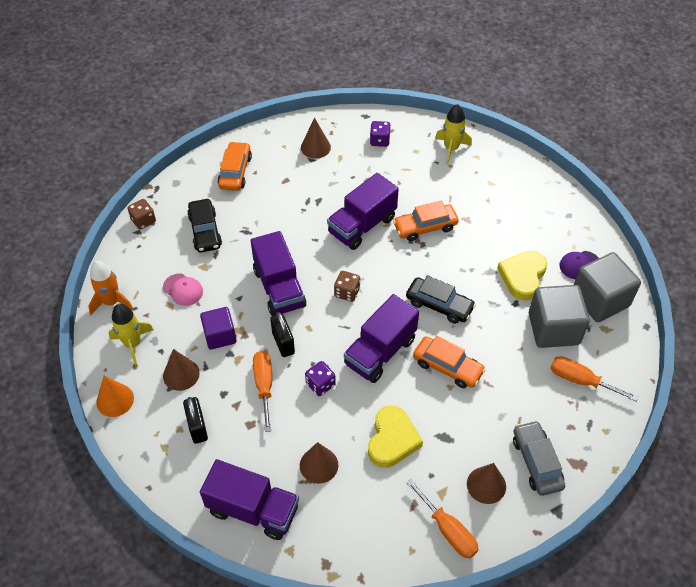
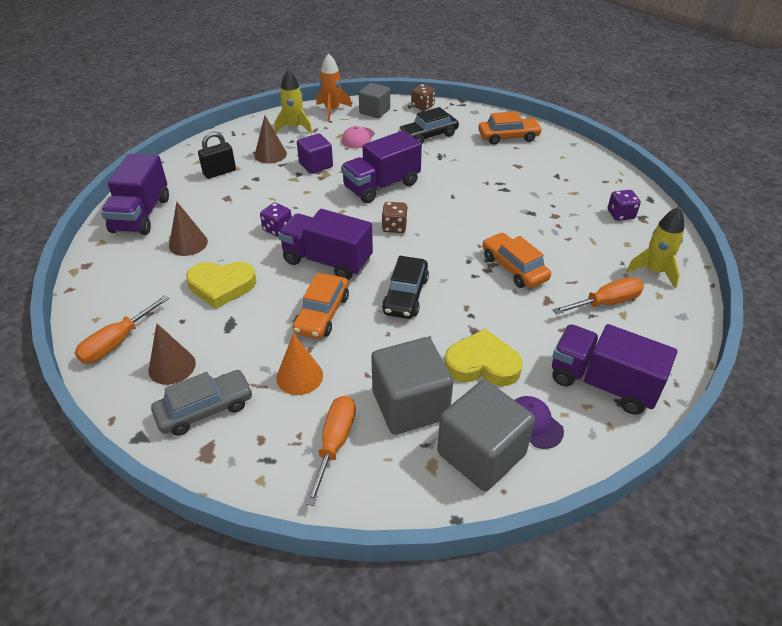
camera: 75 degrees right, 10 degrees down
(115, 400) = (239, 131): orange cone -> orange cone (299, 376)
(134, 264) = (374, 111): none -> grey cube
(264, 386) = (268, 198): orange screwdriver -> orange screwdriver (606, 303)
(283, 343) = (319, 199): black padlock -> none
(315, 147) = (576, 175): brown cone -> none
(362, 225) = (488, 222): purple truck -> purple truck (602, 383)

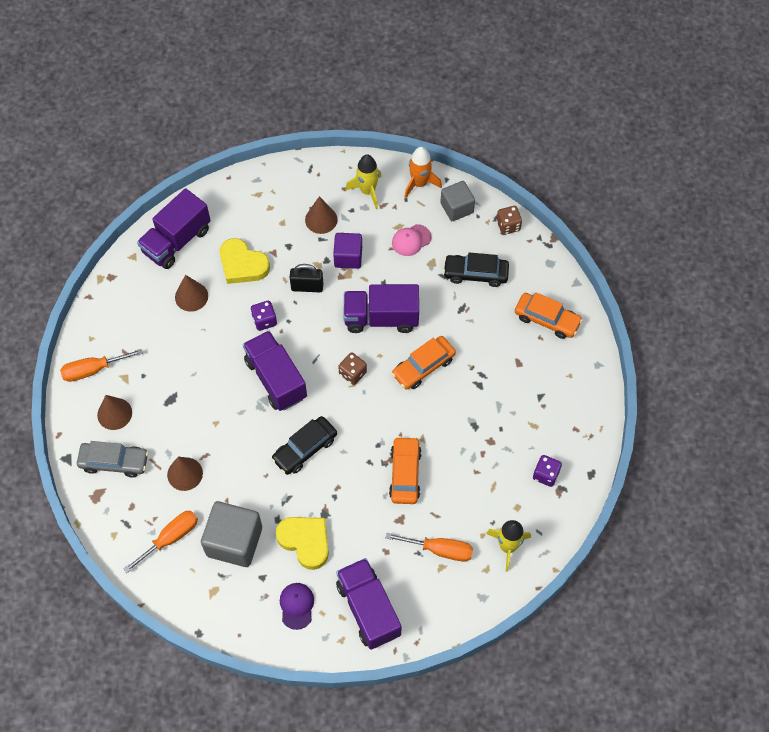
camera: 35 degrees right, 20 degrees up
(219, 172) = (265, 220): black padlock -> black padlock (307, 287)
(221, 286) = (187, 358): yellow heart -> yellow heart (242, 264)
(299, 376) = (185, 474): orange cone -> brown cone
(322, 314) = (236, 429): orange car -> orange car (423, 366)
(481, 454) = (247, 603): grey cube -> none

